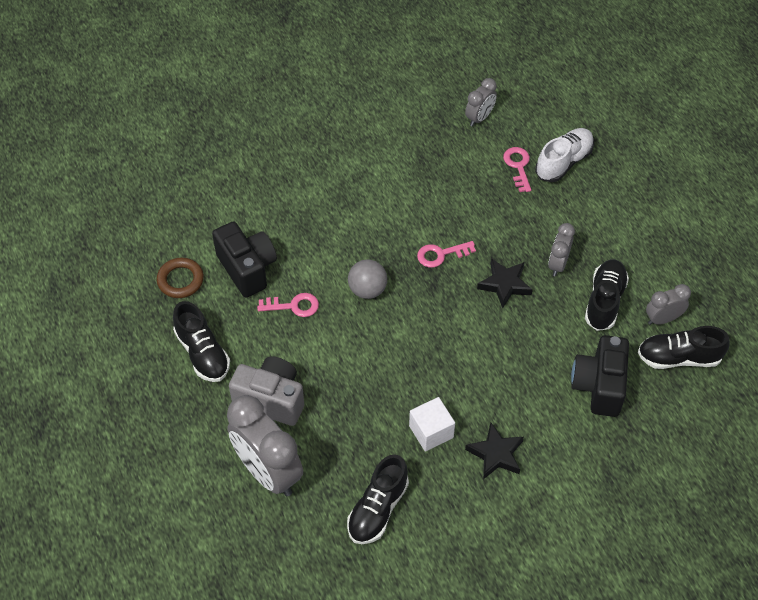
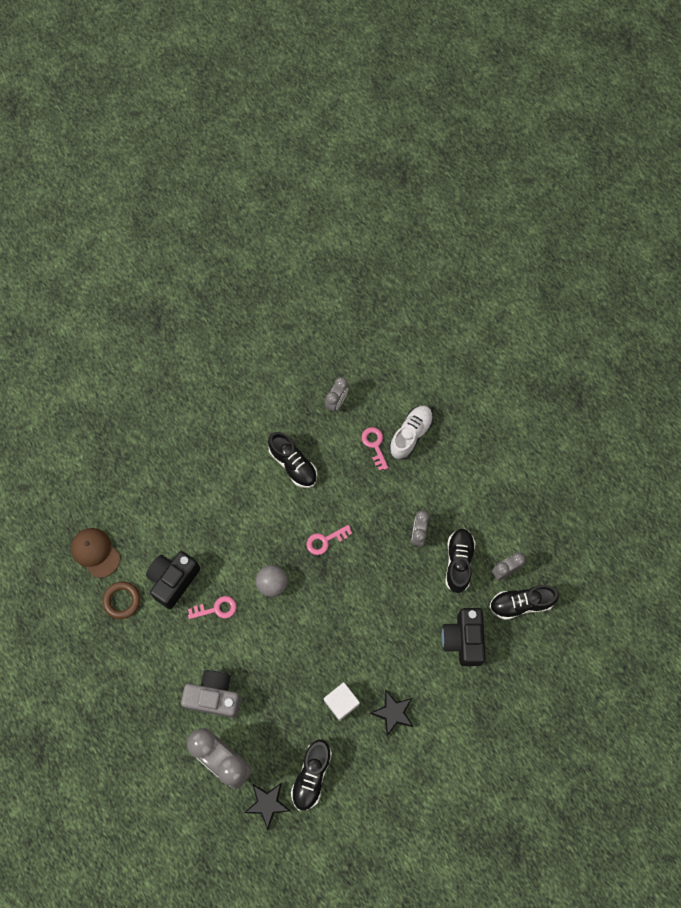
camera: 10 degrees left, 15 degrees up
(161, 226) = (95, 552): none -> brown cap
(202, 353) = (153, 664): black shoe -> black shoe (293, 464)
(247, 268) = (173, 580): black camera -> black camera turned 105 degrees counterclockwise
(505, 284) = (379, 560): black star -> black star (267, 804)

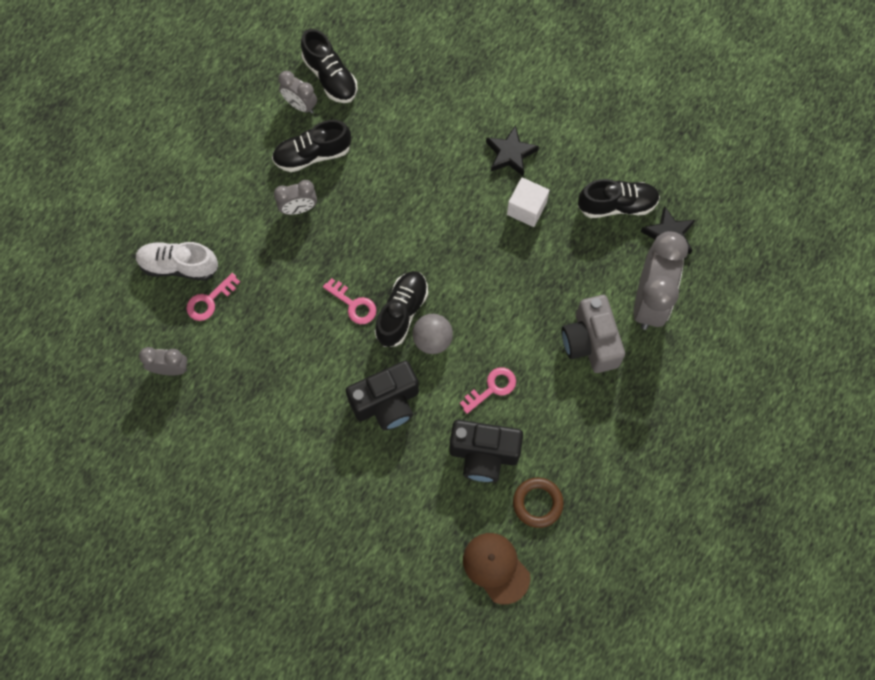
camera: 115 degrees left, 0 degrees up
(95, 552) = (496, 568): brown cap -> brown cap turned 120 degrees clockwise
(216, 609) = (492, 388): pink key -> pink key turned 90 degrees clockwise
(293, 464) = (275, 383): black shoe -> black shoe (402, 312)
(463, 639) = (397, 117): black camera -> black camera (386, 403)

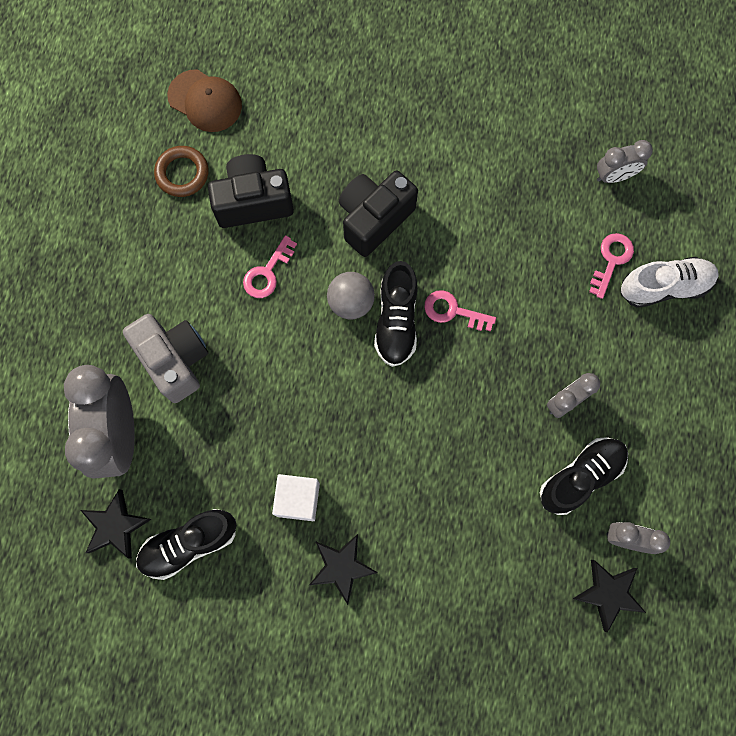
camera: 160 degrees right, 5 degrees up
(330, 77) = (608, 593): black shoe -> black star

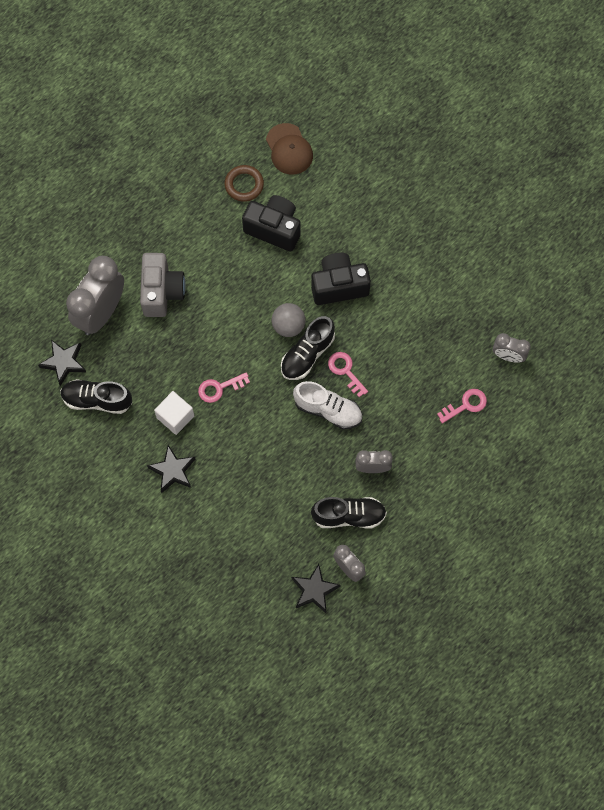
camera: 35 degrees right, 5 degrees down
(267, 273) = (252, 276): pink key -> pink key (219, 388)
(664, 287) = (486, 442): white shoe -> white shoe (328, 410)

